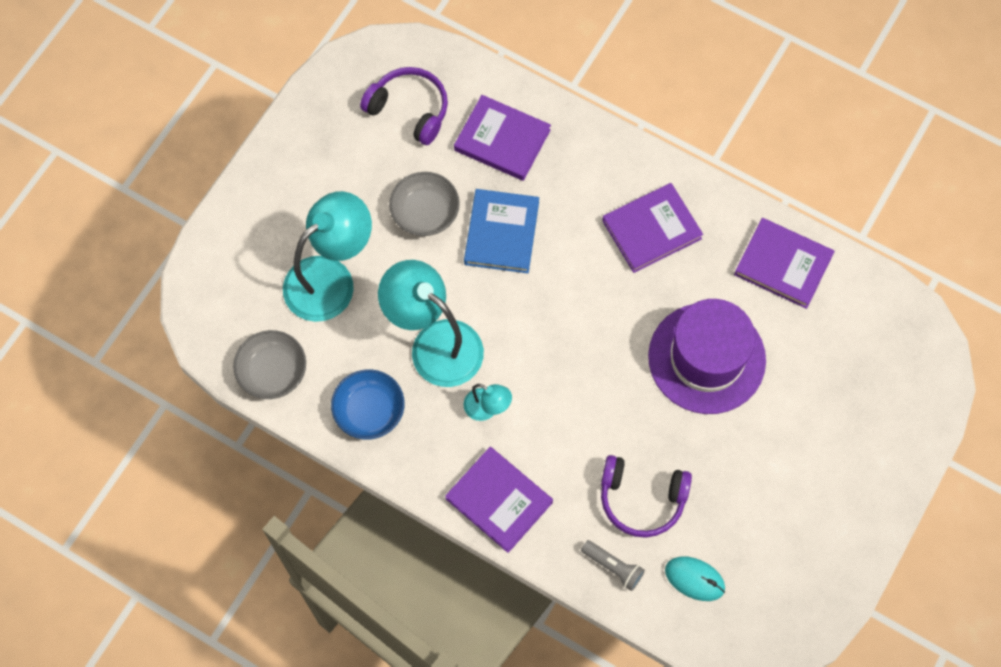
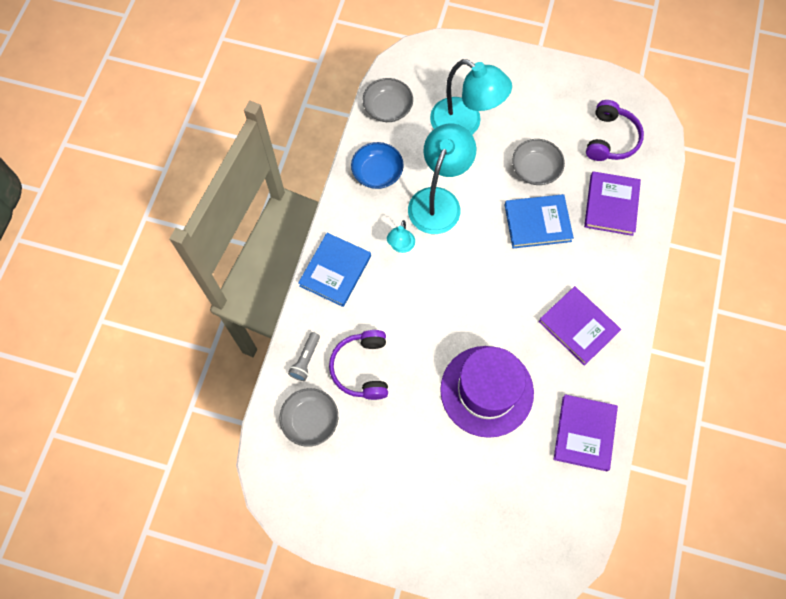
camera: 75 degrees right, 0 degrees up
(499, 500) = (335, 271): purple book -> blue book
(694, 579) = (310, 420): turquoise mouse -> grey bowl

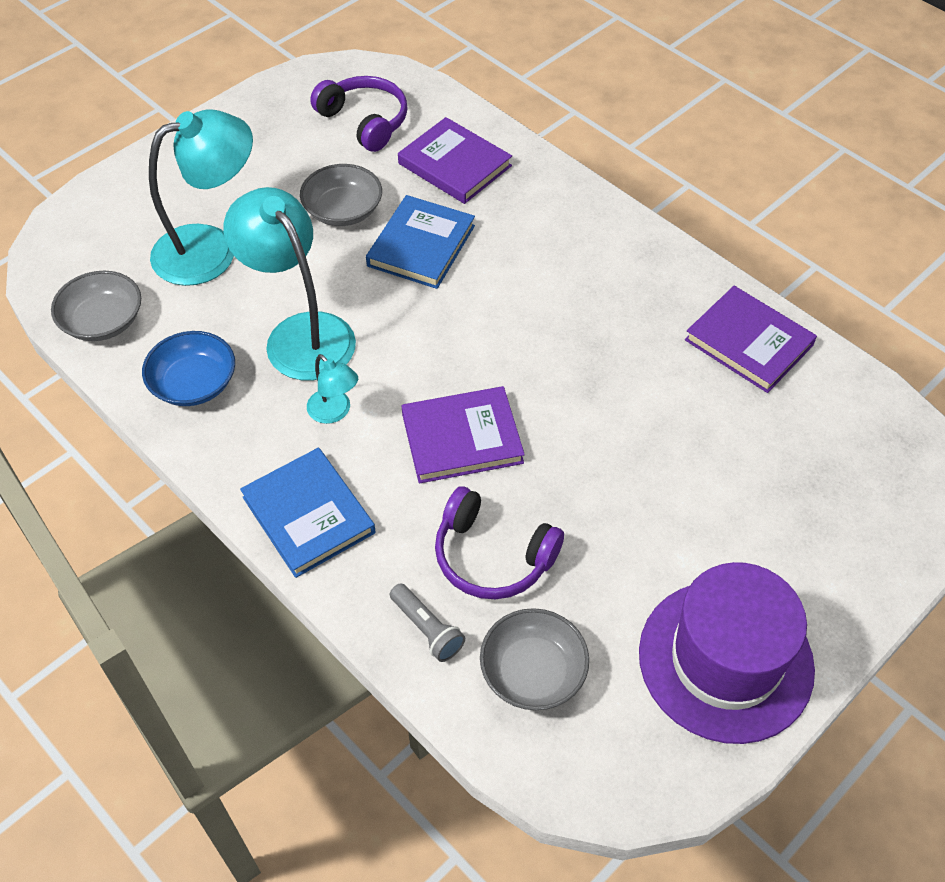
camera: 60 degrees left, 15 degrees down
(486, 391) = (625, 418): purple hat -> purple hat (725, 660)
(578, 326) = (597, 277): purple book -> purple book (462, 438)

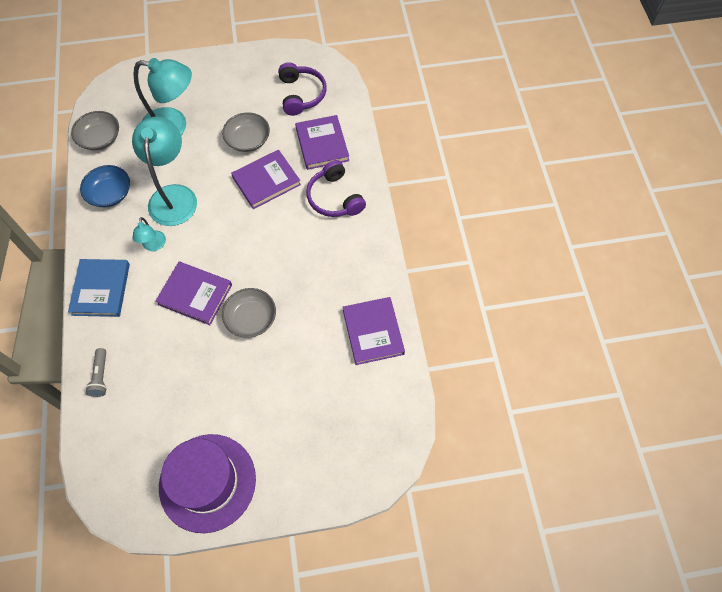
camera: 35 degrees right, 10 degrees up
(421, 246) = (266, 181): blue book -> purple book
(492, 556) = (156, 361): purple headphones -> purple headphones (334, 198)
(533, 671) = (124, 427): grey bowl -> grey bowl (251, 318)

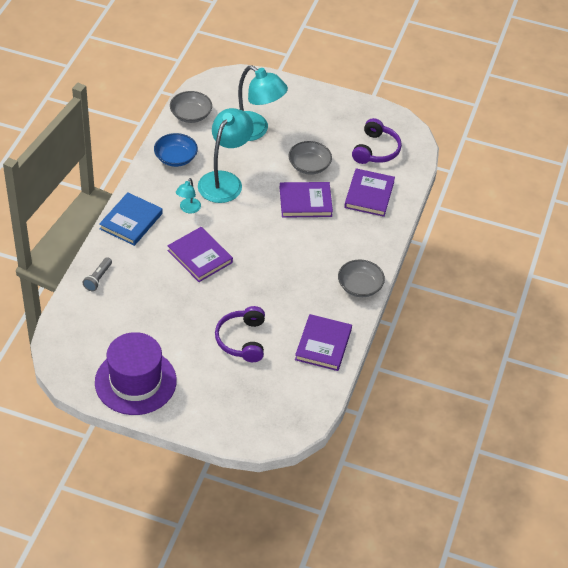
camera: 25 degrees right, 15 degrees down
(251, 318) = (233, 292): grey bowl -> grey bowl (360, 286)
(334, 198) = (354, 238): purple headphones -> purple headphones (242, 340)

